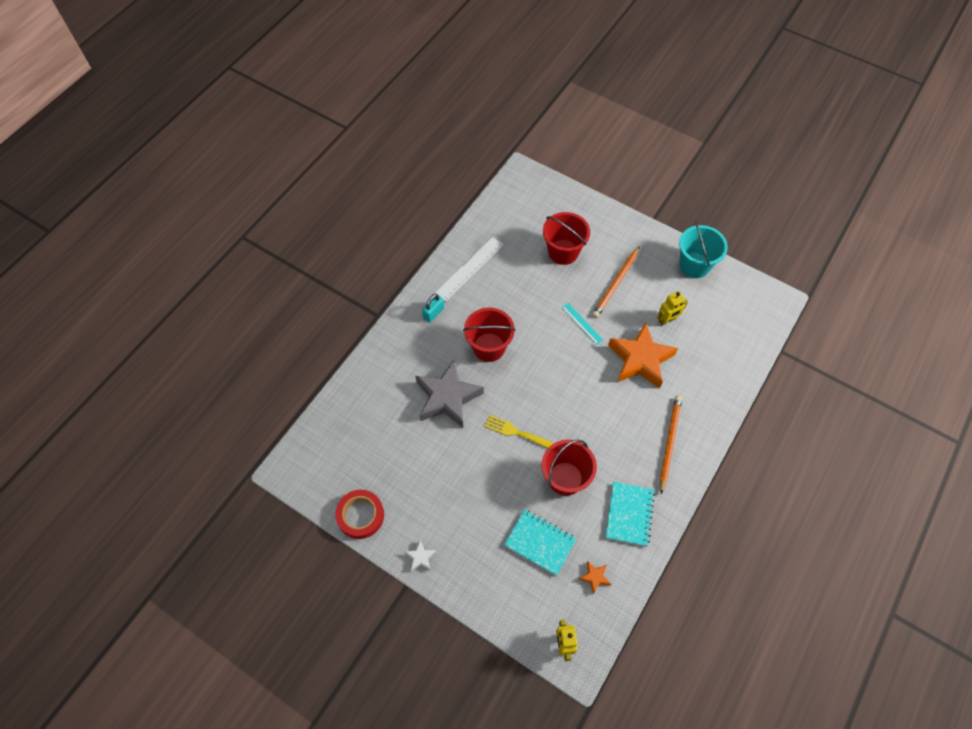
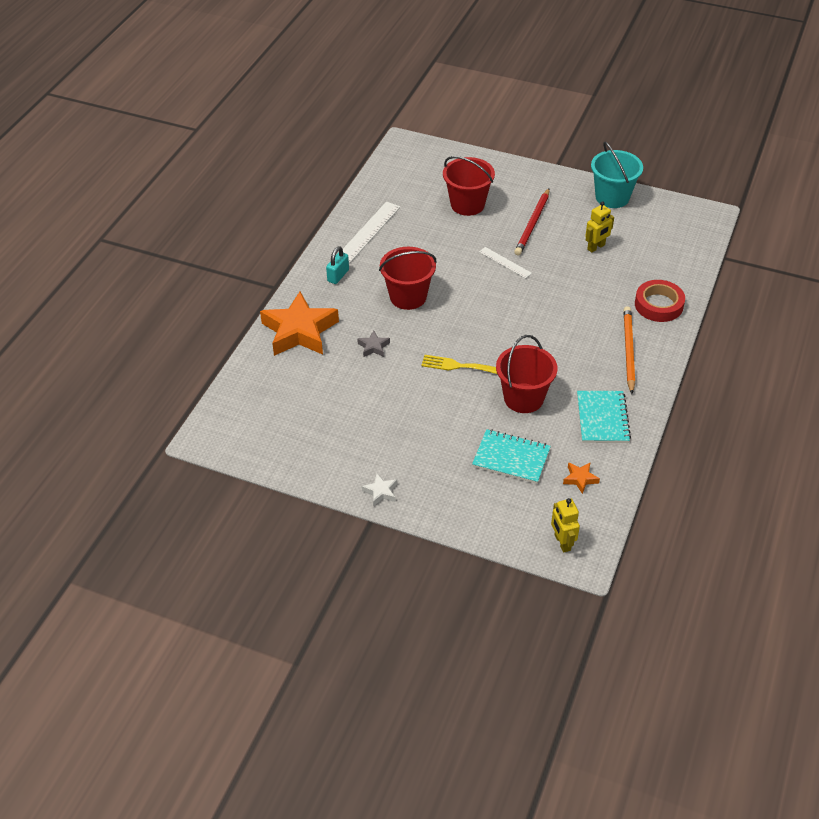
camera: 10 degrees left, 15 degrees down
(360, 515) = (302, 465): red tape -> red tape (658, 305)
(447, 397) = (373, 347): grey star -> grey star, size x0.41
(582, 323) = (505, 262): turquoise ruler -> white ruler
(616, 284) = (532, 224): orange pencil -> red pencil
(640, 359) = (577, 284): orange star -> orange star (299, 331)

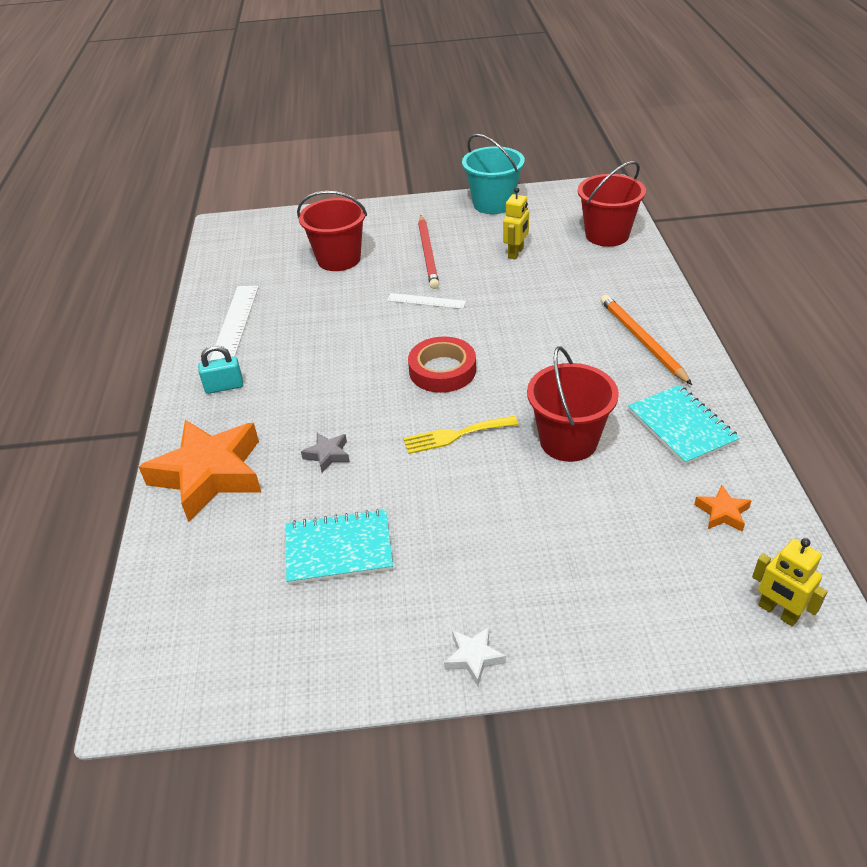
camera: 25 degrees left, 5 degrees down
(338, 276) = (224, 386): turquoise padlock -> turquoise padlock turned 75 degrees clockwise
(408, 297) = (334, 378): red bucket -> red bucket (607, 235)
(511, 458) = (615, 524): turquoise notebook -> turquoise notebook (339, 549)
(658, 305) = (631, 284): red tape -> red tape (442, 370)

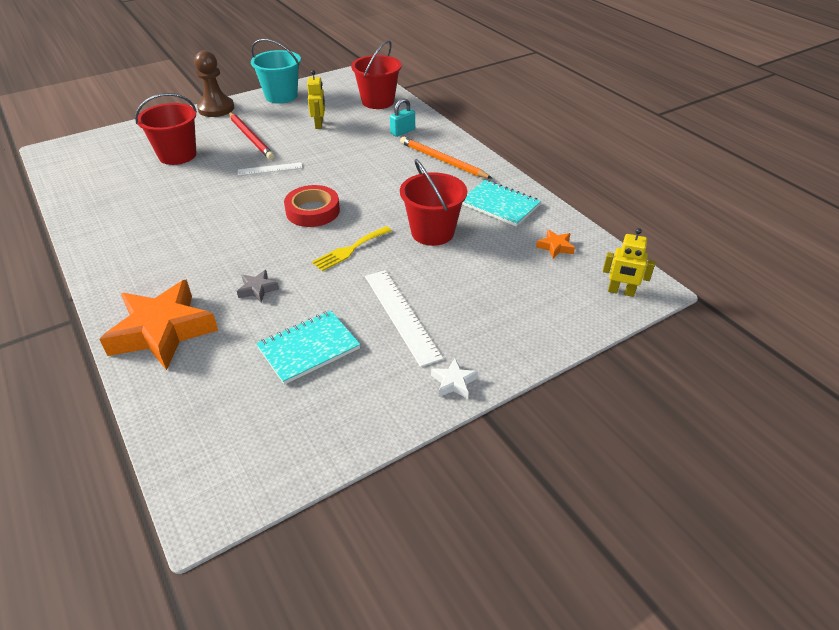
camera: 30 degrees left, 0 degrees up
(224, 386) = (133, 266): turquoise padlock -> turquoise padlock (402, 131)
(234, 325) = (113, 220): white ruler -> white ruler (401, 315)
(411, 206) = (216, 108): none -> brown pawn

